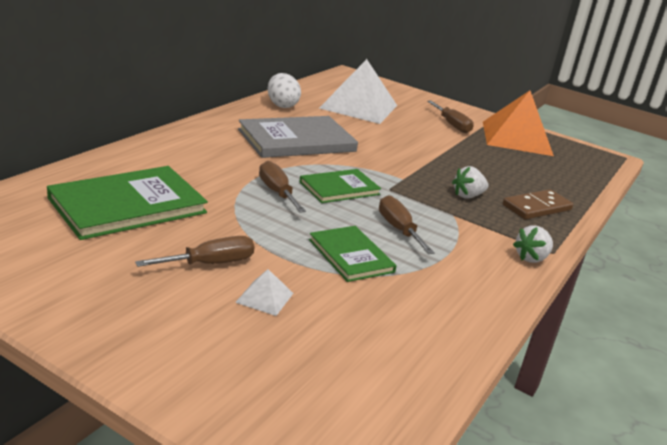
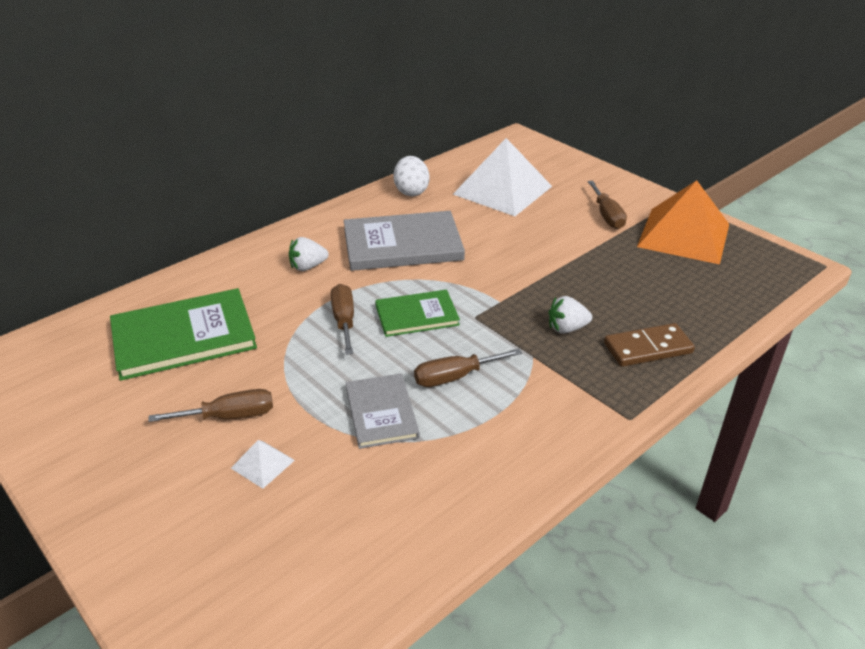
camera: 20 degrees right, 10 degrees up
(351, 255) = (381, 412): green book -> grey book
(398, 229) = (455, 377): brown screwdriver -> brown screwdriver turned 105 degrees counterclockwise
(531, 258) = (596, 426): white strawberry -> white strawberry (308, 267)

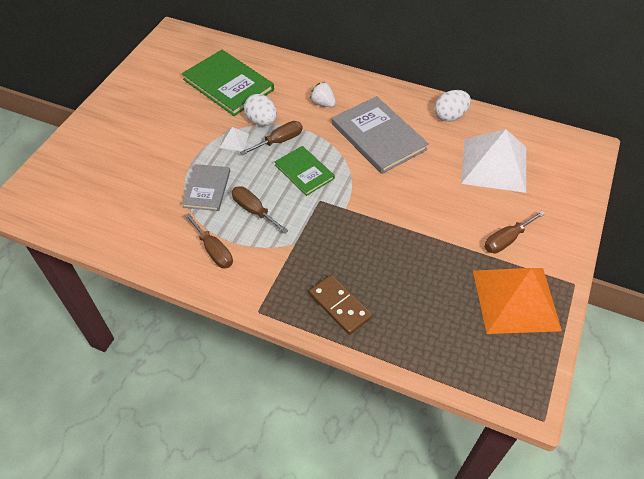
camera: 65 degrees right, 15 degrees up
(229, 416) = (176, 130): brown screwdriver -> brown screwdriver (213, 250)
(262, 464) = (148, 157): white pyramid -> white pyramid (234, 140)
(292, 326) = (261, 121): none -> white egg
(381, 412) = (207, 189): grey book -> grey book turned 45 degrees counterclockwise
(567, 328) = (336, 253): white strawberry -> none

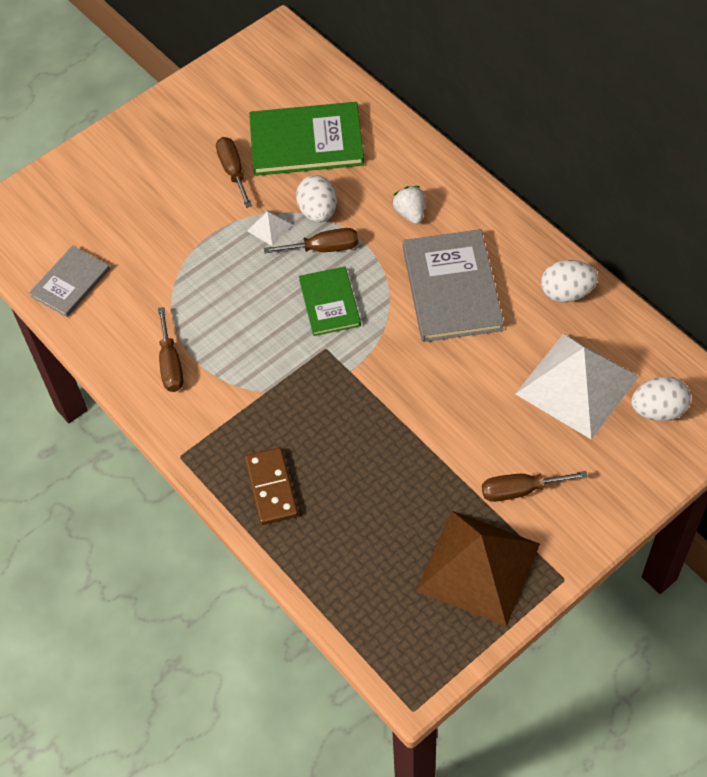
camera: 30 degrees right, 5 degrees up
(207, 189) = (204, 282): grey book -> grey book (71, 283)
(228, 84) = (306, 141): green book -> green book turned 75 degrees counterclockwise
(254, 210) = (242, 331): brown screwdriver -> brown screwdriver (233, 171)
(516, 299) = (478, 566): orange pyramid -> brown pyramid
(551, 162) = (658, 410): none -> white egg

